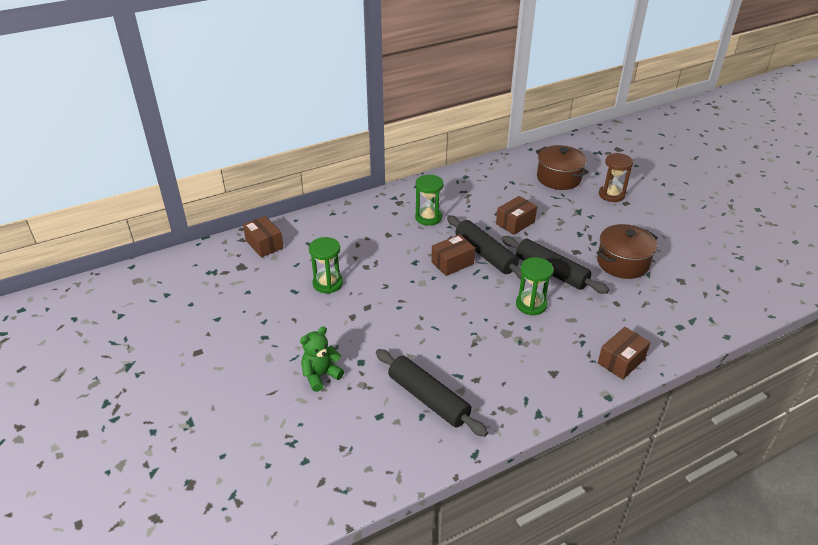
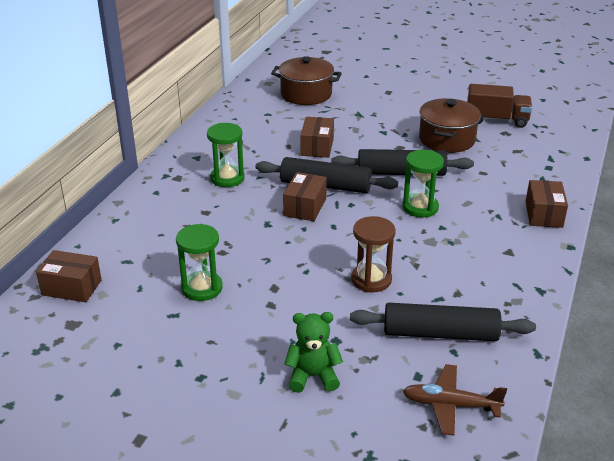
camera: 40 degrees left, 5 degrees down
(321, 375) = (313, 376): green teddy bear -> green teddy bear turned 75 degrees clockwise
(374, 447) = (450, 405): none -> brown plane
(611, 195) = (368, 90): brown hourglass -> brown hourglass (371, 280)
(688, 266) = (496, 120): none -> brown truck

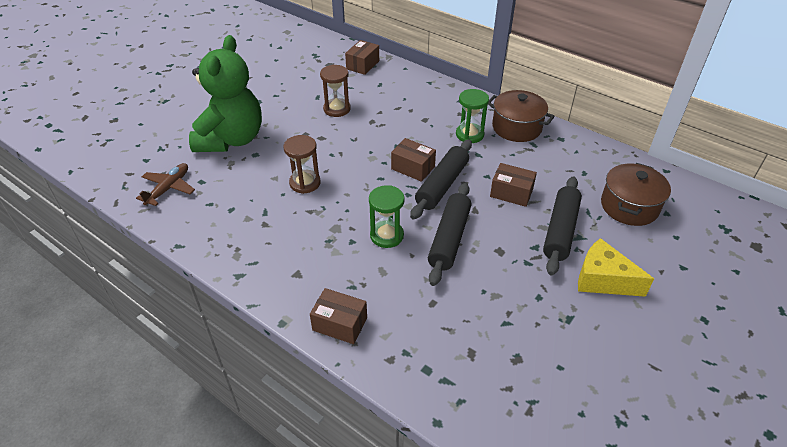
camera: 105 degrees right, 10 degrees up
(202, 288) = (337, 109): green hourglass -> brown hourglass
(313, 376) = (231, 139): green teddy bear -> green teddy bear, size x2.19
(401, 103) = (603, 280): none -> yellow cheese
(440, 333) = (230, 202): black rolling pin -> black rolling pin (560, 230)
(447, 139) = (509, 295): brown pot -> brown pot (516, 127)
(496, 120) = (552, 362): brown truck -> none

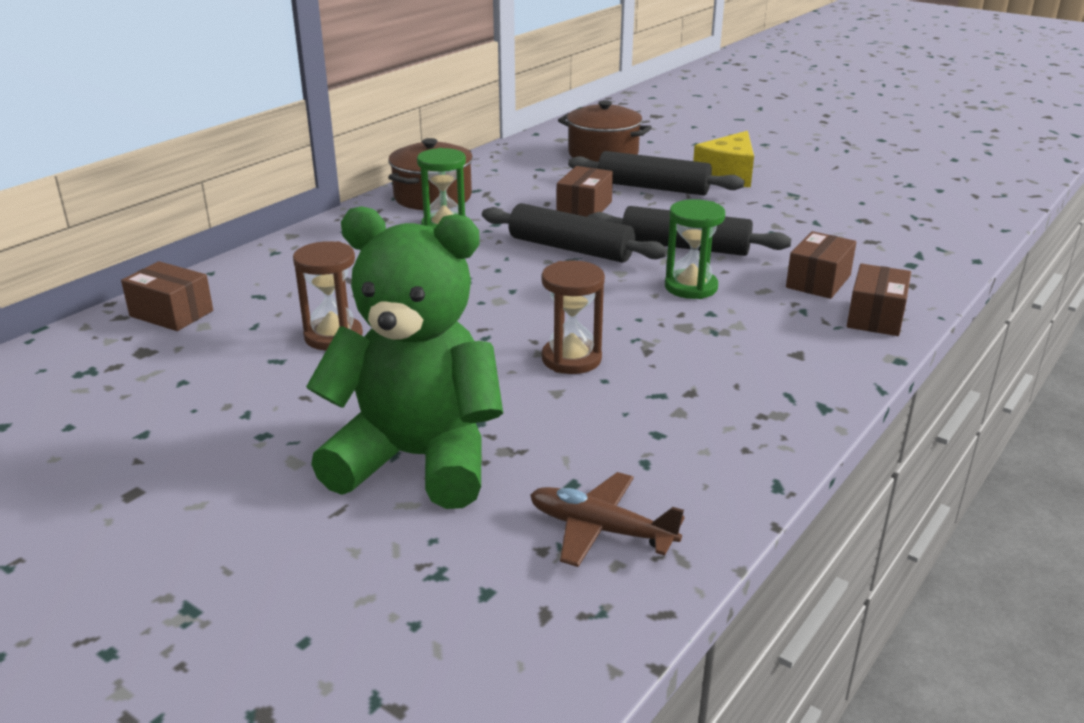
camera: 90 degrees left, 15 degrees down
(413, 168) = (528, 268): brown box -> brown box (818, 281)

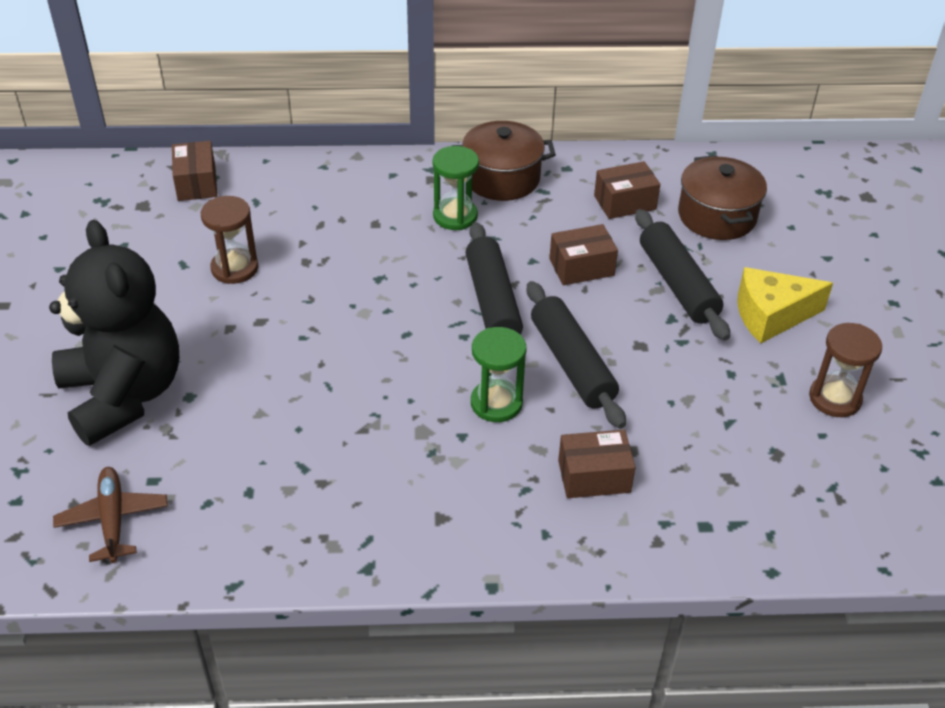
camera: 50 degrees right, 15 degrees up
(417, 459) = (124, 395): green teddy bear -> black teddy bear
(571, 359) = (312, 396): brown hourglass -> brown hourglass (835, 398)
(875, 317) = (560, 541): brown box -> brown box (625, 202)

